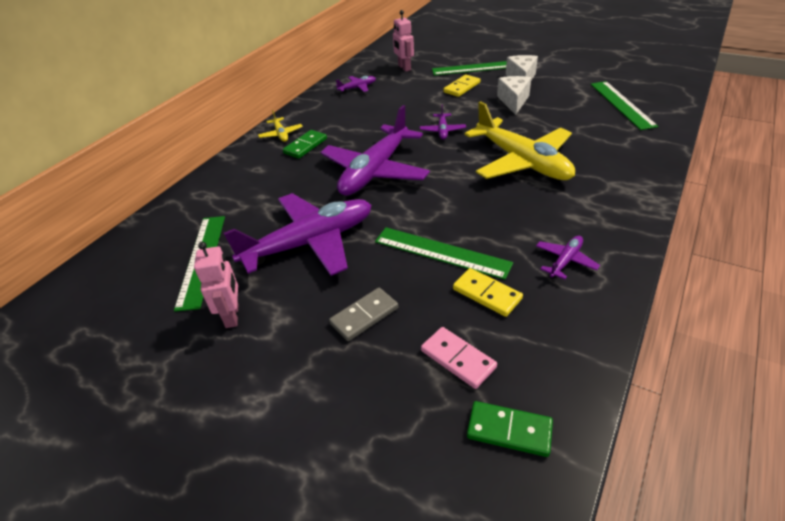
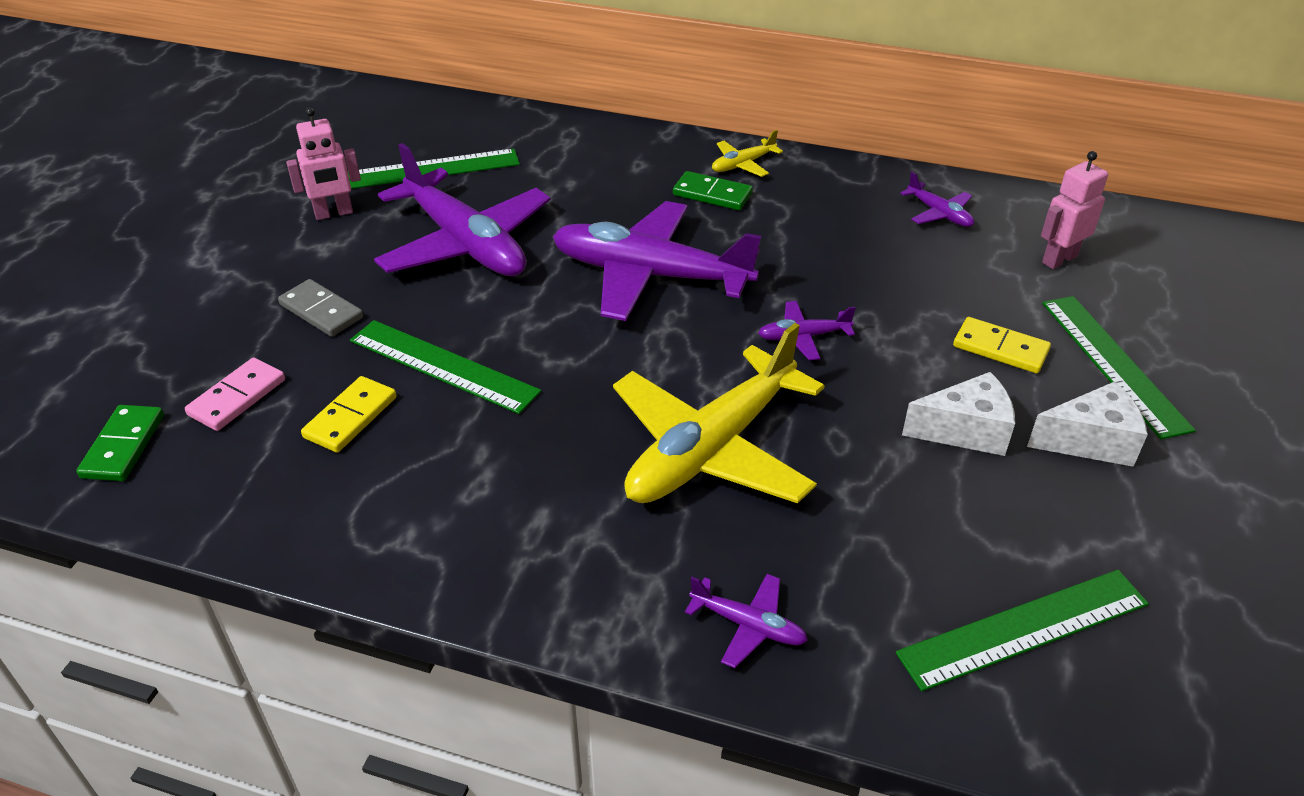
camera: 75 degrees right, 0 degrees up
(441, 252) = (443, 366): green ruler -> green ruler turned 75 degrees counterclockwise
(565, 261) = (419, 503): purple plane -> purple plane (748, 626)

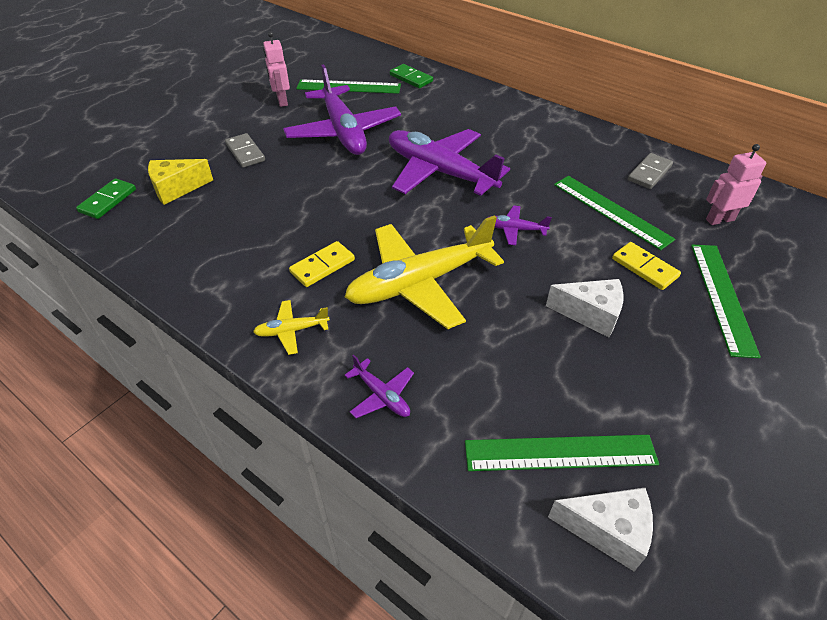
camera: 20 degrees right, 5 degrees up
(237, 397) = (176, 189): pink domino -> yellow cheese
(334, 213) = (282, 101): pink robot -> pink robot turned 75 degrees clockwise
(350, 417) = (227, 213): yellow domino -> yellow domino (322, 266)
(443, 366) = (292, 197): green ruler -> green ruler (611, 211)
(712, 194) = (505, 132): green domino -> green domino (411, 78)
(742, 164) = (534, 118): yellow plane -> yellow plane (291, 331)
(939, 214) = (649, 173): purple plane -> grey domino
(1090, 441) = (676, 344): white cheese -> white cheese (607, 531)

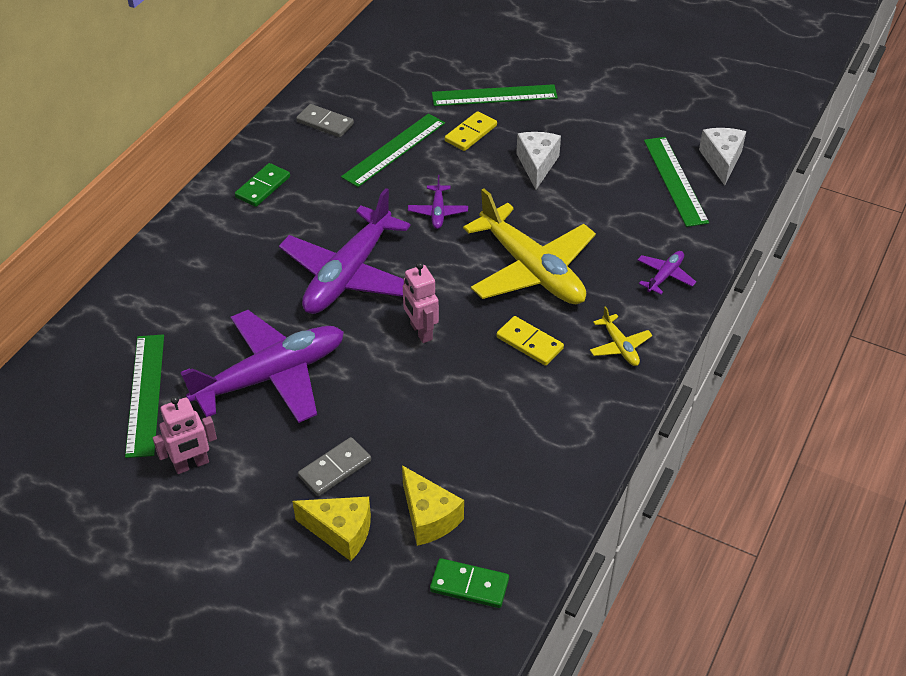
camera: 100 degrees left, 0 degrees up
(191, 151) = (341, 532): none -> yellow cheese
(411, 78) = (118, 328): green domino -> green domino (263, 187)
(719, 219) = (392, 87): pink robot -> pink robot (421, 332)

